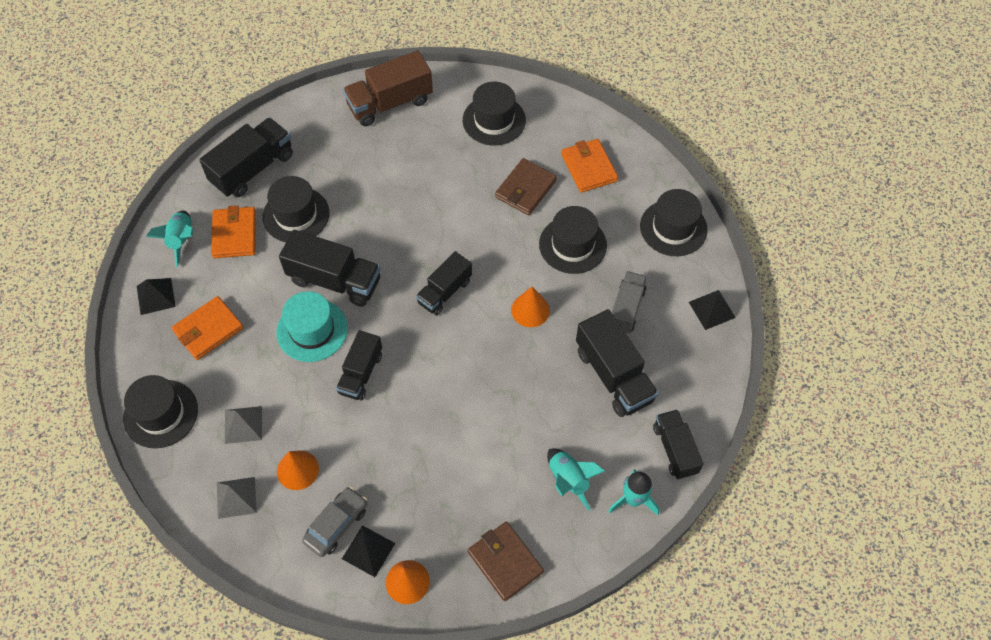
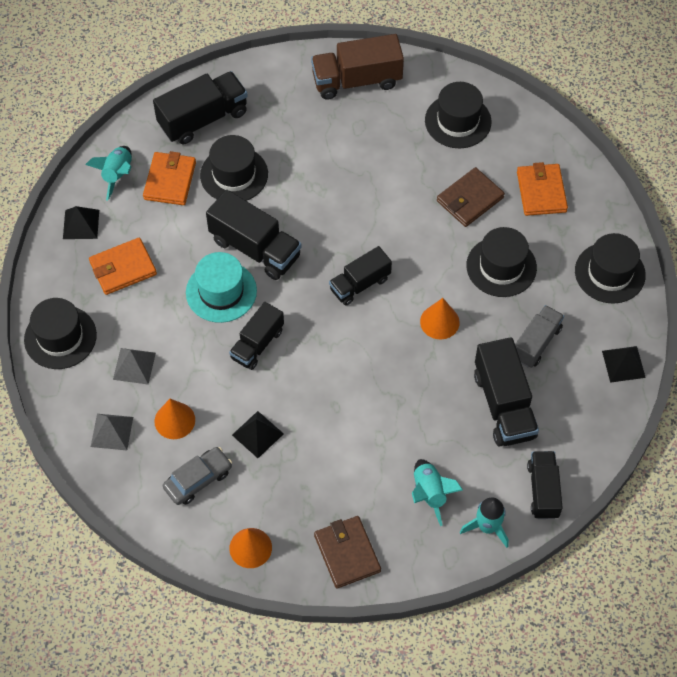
camera: 15 degrees right, 0 degrees up
(368, 551) = (221, 511): black pyramid -> black pyramid (257, 434)

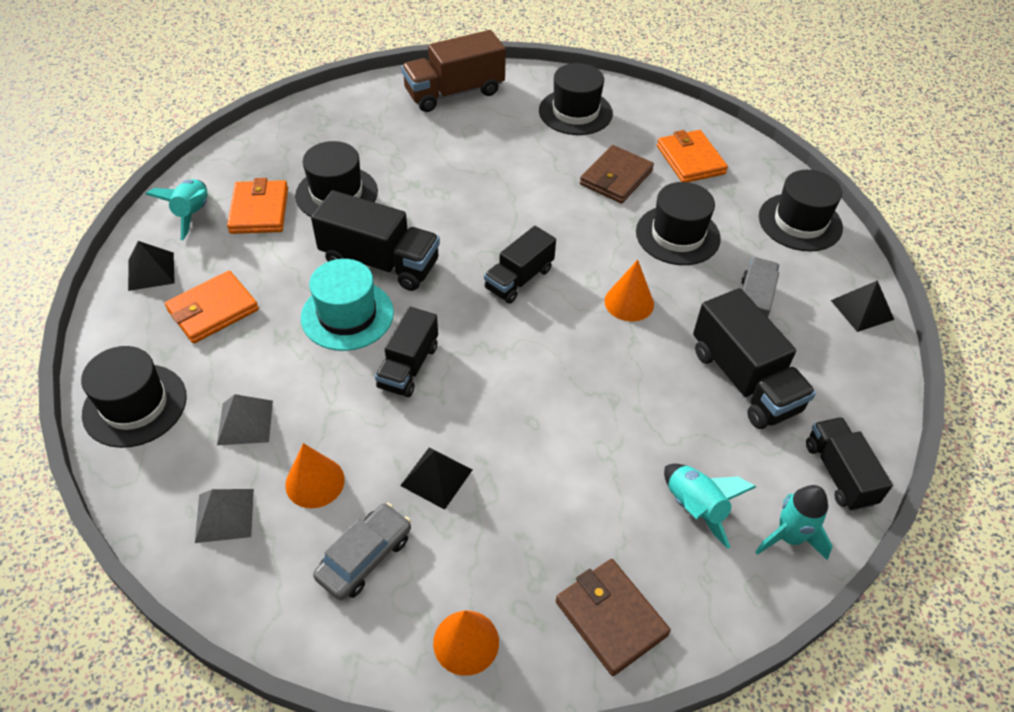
camera: 15 degrees left, 10 degrees down
(203, 119) = (288, 147): black truck -> none

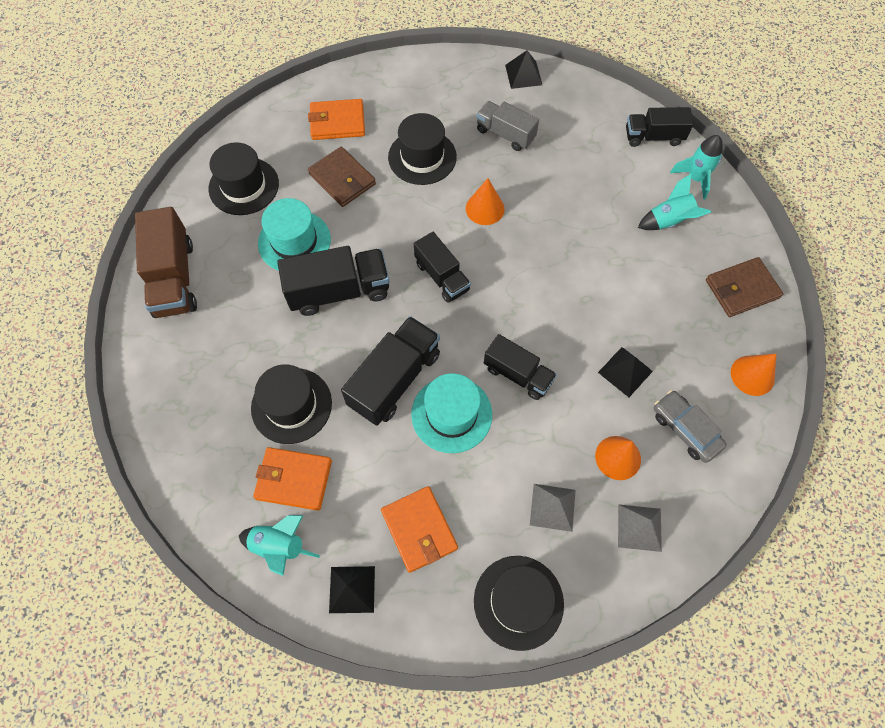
camera: 75 degrees left, 15 degrees up
(523, 159) = (294, 241): none -> turquoise hat
(744, 380) = (571, 161): black truck -> black truck (339, 291)
(800, 222) = (430, 78): black hat -> none

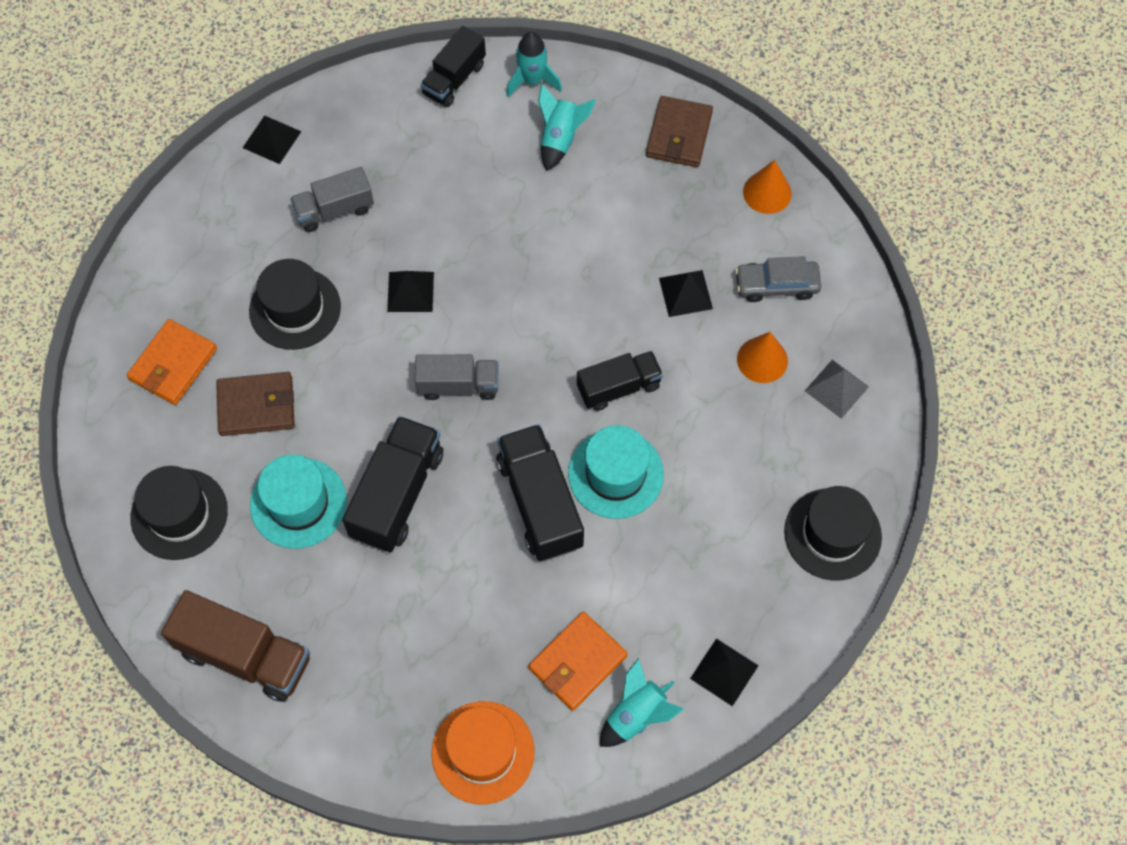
camera: 55 degrees left, 0 degrees up
(191, 459) = (483, 752): none -> orange hat
(291, 405) = (495, 618): black hat -> none
(419, 529) = (709, 576): orange wallet -> none
(442, 276) = (458, 385): black truck -> grey truck
(485, 208) = (410, 291): orange cone -> black pyramid
(552, 507) = (769, 447): grey pyramid -> none

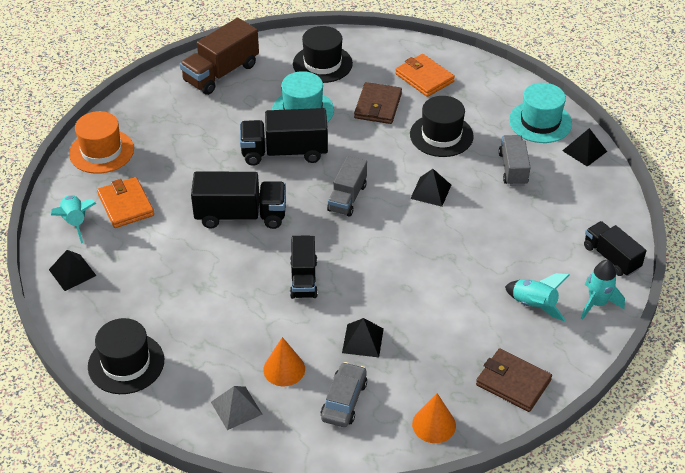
camera: 110 degrees right, 20 degrees down
(397, 494) = (284, 152): black truck -> black truck turned 135 degrees clockwise
(615, 474) = (240, 258): turquoise hat -> turquoise hat (540, 122)

